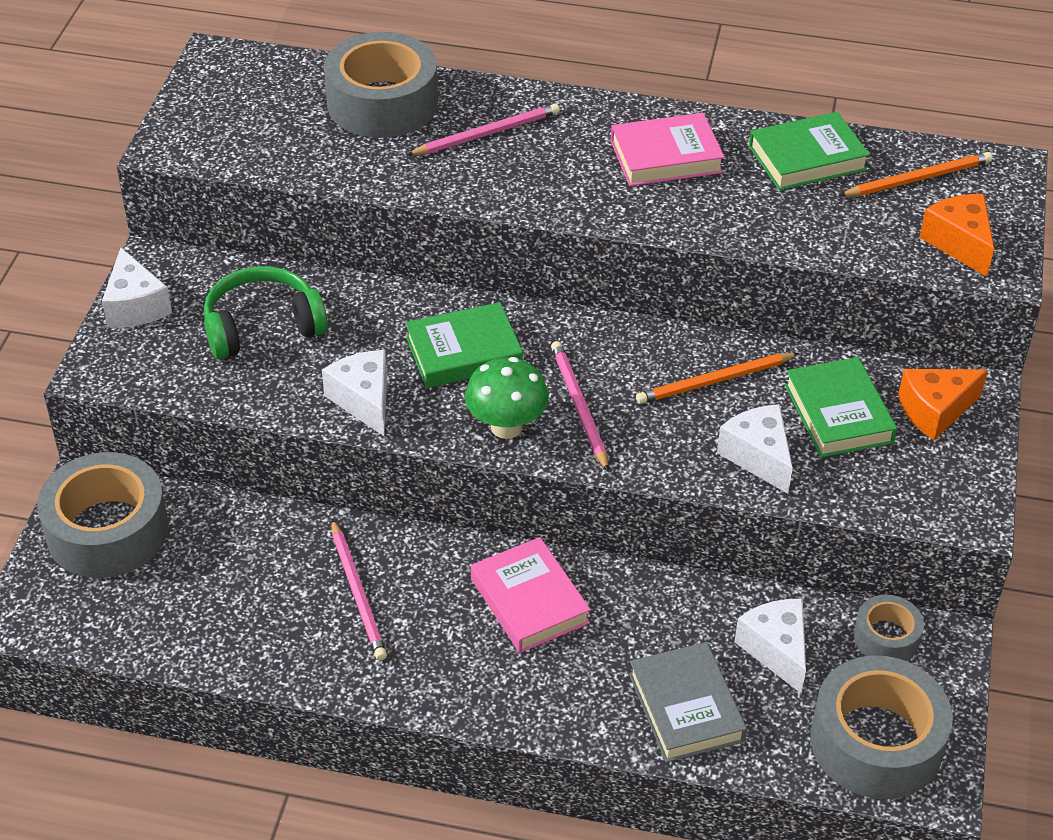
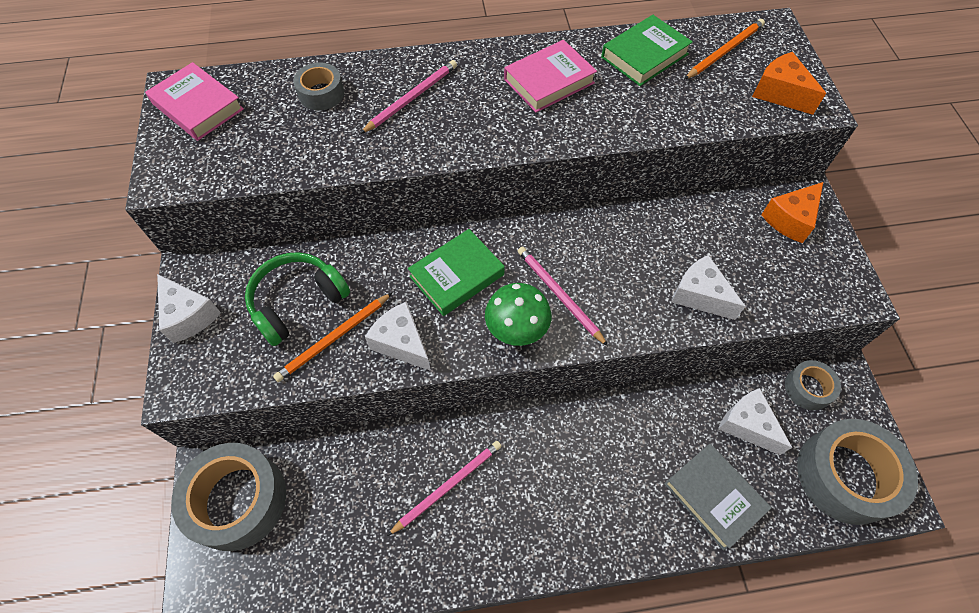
camera: 20 degrees left, 15 degrees up
(358, 593) = (448, 486): pink pencil -> pink pencil turned 90 degrees counterclockwise
(382, 103) = (321, 93): grey tape -> grey tape, size x0.52
(529, 601) = (570, 447): pink book -> pink book (198, 107)
(714, 381) = (639, 243): orange pencil -> orange pencil (334, 338)
(838, 413) = (732, 242): green book -> none

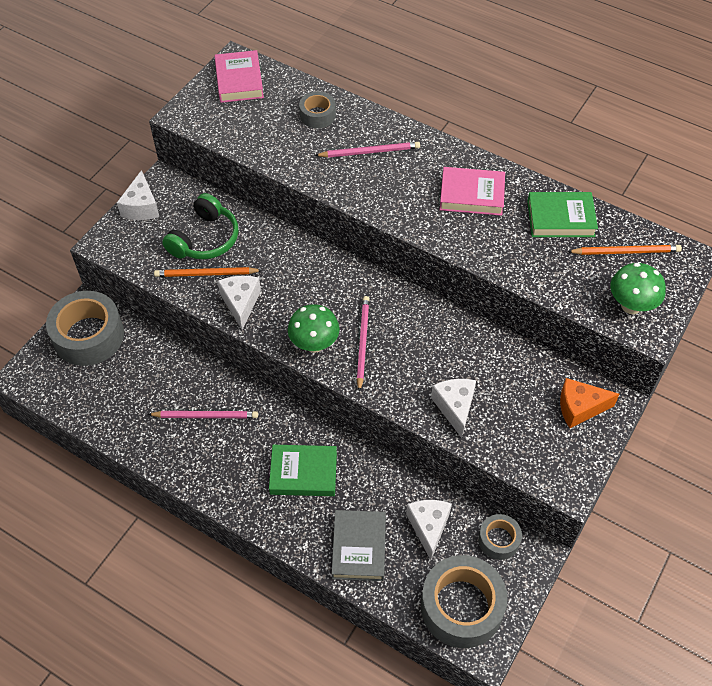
camera: 40 degrees right, 5 degrees down
(297, 302) = (205, 239): green headphones -> green headphones turned 120 degrees clockwise
(457, 275) = (311, 287): green book -> green book (303, 473)
(780, 93) = (631, 305): orange cheese -> green mushroom

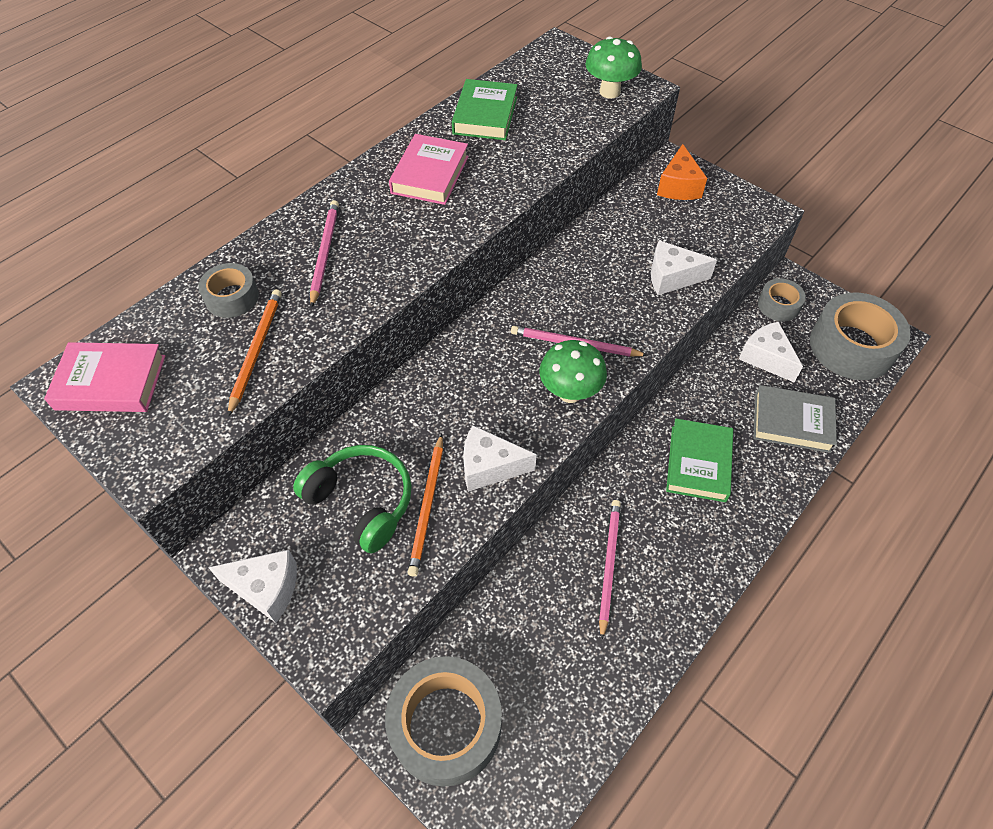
camera: 80 degrees left, 0 degrees up
(428, 527) = (766, 358): white cheese -> white cheese turned 45 degrees clockwise
(626, 252) = (541, 81): orange pencil -> orange pencil (256, 350)

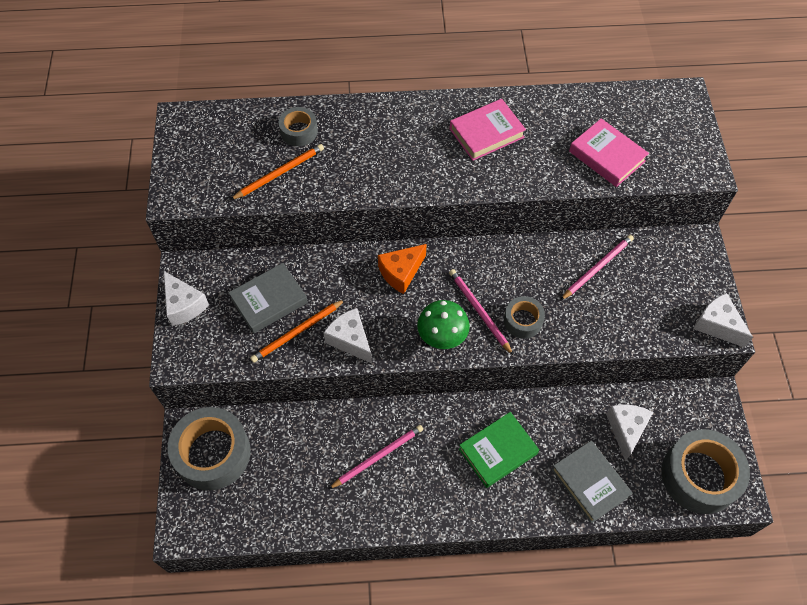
camera: 45 degrees right, 5 degrees up
(111, 382) = (199, 136): pink book -> pink book (607, 156)
(325, 253) = (372, 141): pink pencil -> pink pencil (597, 268)
(362, 501) = (269, 301): green headphones -> grey book
(485, 115) = (569, 115): green book -> none
(609, 92) = (678, 157): green mushroom -> none
(672, 277) = (593, 320): white cheese -> white cheese (717, 325)
(678, 186) = (680, 262): orange cheese -> orange cheese (401, 273)
(778, 305) = (682, 404): grey tape -> grey tape (523, 321)

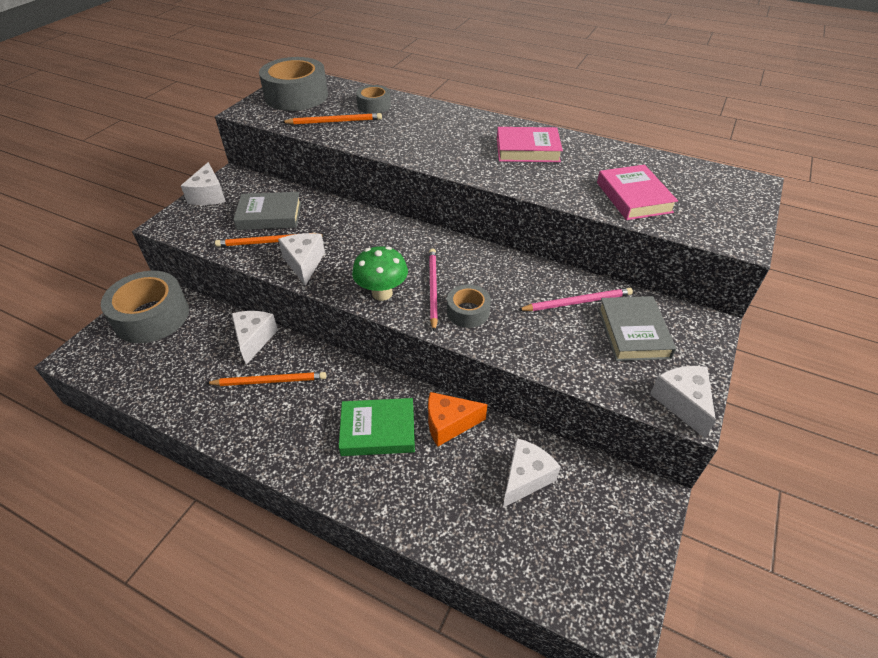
camera: 30 degrees right, 15 degrees down
(329, 425) = (254, 339): none -> white cheese
(378, 457) = (270, 381): pink pencil -> orange pencil
(401, 273) = (389, 237): orange cheese -> orange cheese (449, 424)
(590, 483) = (448, 508): grey book -> grey book (633, 332)
(699, 476) = (581, 570): grey tape -> grey tape (296, 96)

